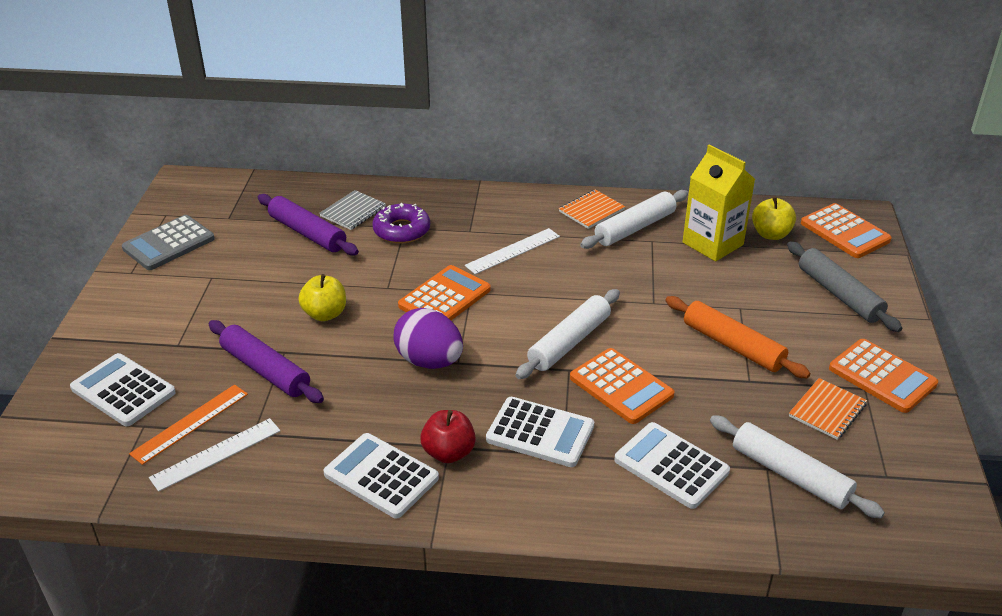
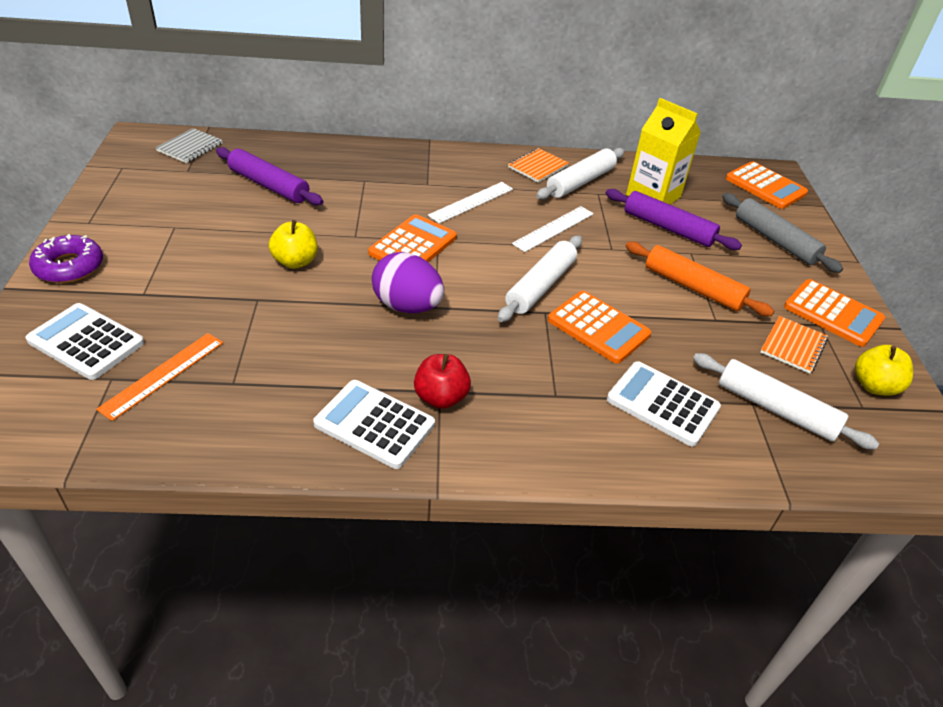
camera: 10 degrees left, 5 degrees up
(169, 244) = (127, 195): grey calculator -> none
(216, 454) = (194, 406): white ruler -> white ruler (553, 228)
(265, 370) = (239, 318): purple rolling pin -> purple rolling pin (668, 228)
(353, 212) = (312, 166): grey notebook -> grey notebook (190, 147)
(401, 230) = (362, 183): purple donut -> purple donut (69, 266)
(540, 433) = (529, 374): white calculator -> none
(771, 234) = (702, 188): yellow apple -> yellow apple (874, 386)

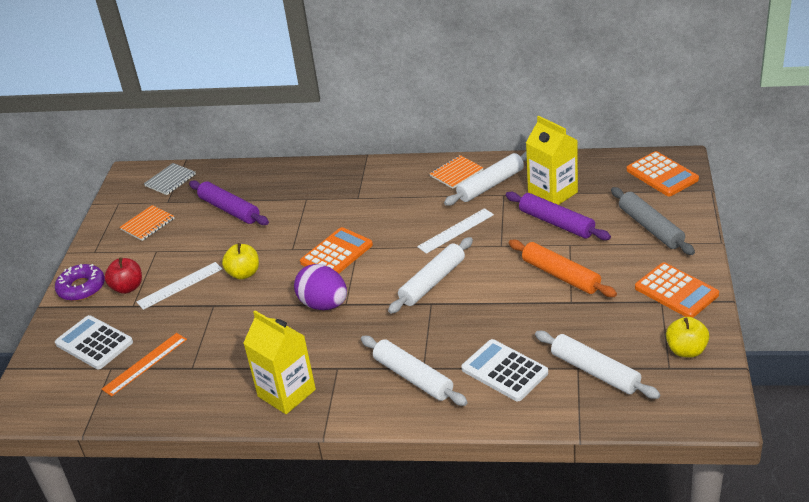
camera: 15 degrees right, 5 degrees down
(374, 424) = (286, 393): white calculator -> yellow carton
(441, 397) = (337, 372): red apple -> red apple (127, 287)
(471, 202) = (391, 211): white ruler -> white ruler (180, 285)
(545, 408) = (413, 377): none -> white rolling pin
(598, 327) = (470, 313): orange calculator -> none
(793, 346) = (629, 321): orange notebook -> orange notebook (147, 224)

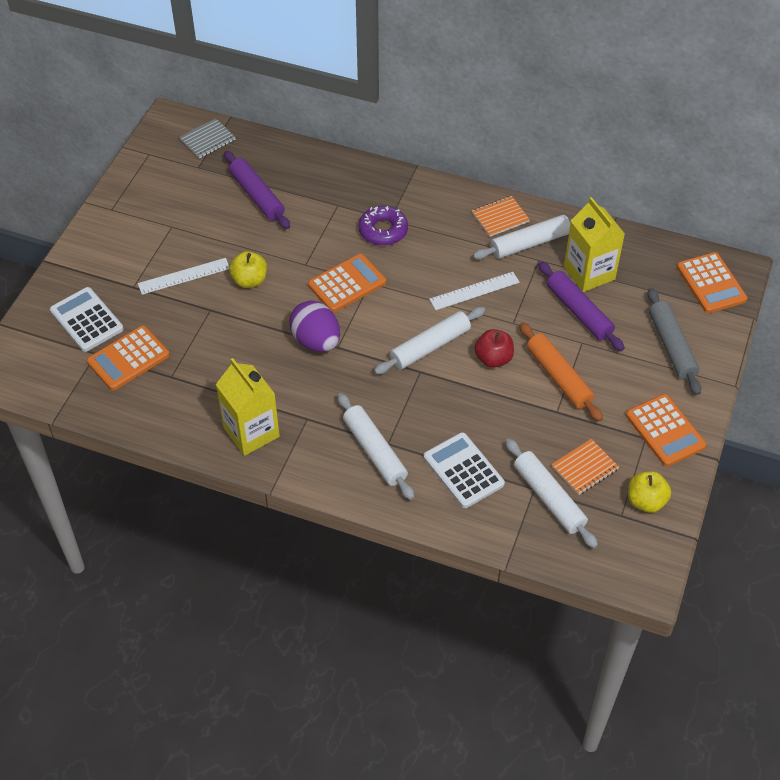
camera: 10 degrees right, 15 degrees up
(81, 288) = (89, 250): purple donut -> purple donut (383, 230)
(127, 287) = (133, 263): red apple -> red apple (493, 359)
(145, 364) = (128, 359): orange ruler -> orange calculator
(147, 224) = (171, 190): orange notebook -> orange notebook (584, 468)

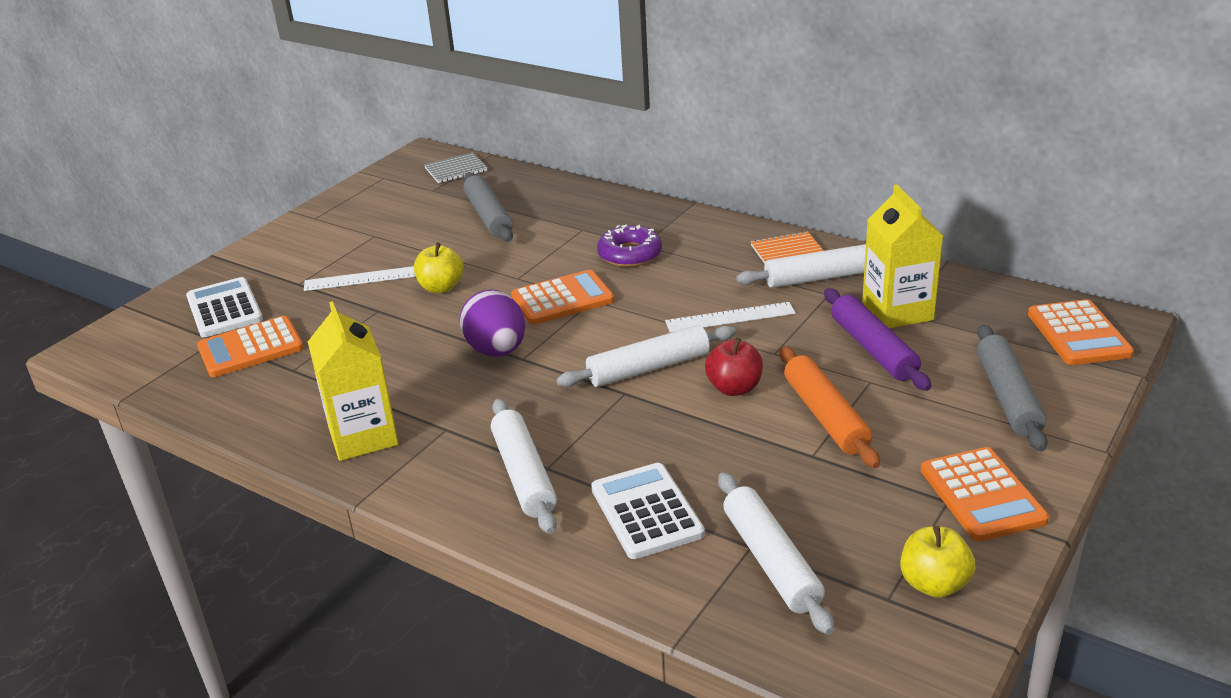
camera: 15 degrees right, 20 degrees down
(257, 196) = (489, 216): purple rolling pin -> grey rolling pin
(584, 468) = (839, 529): orange notebook -> none

